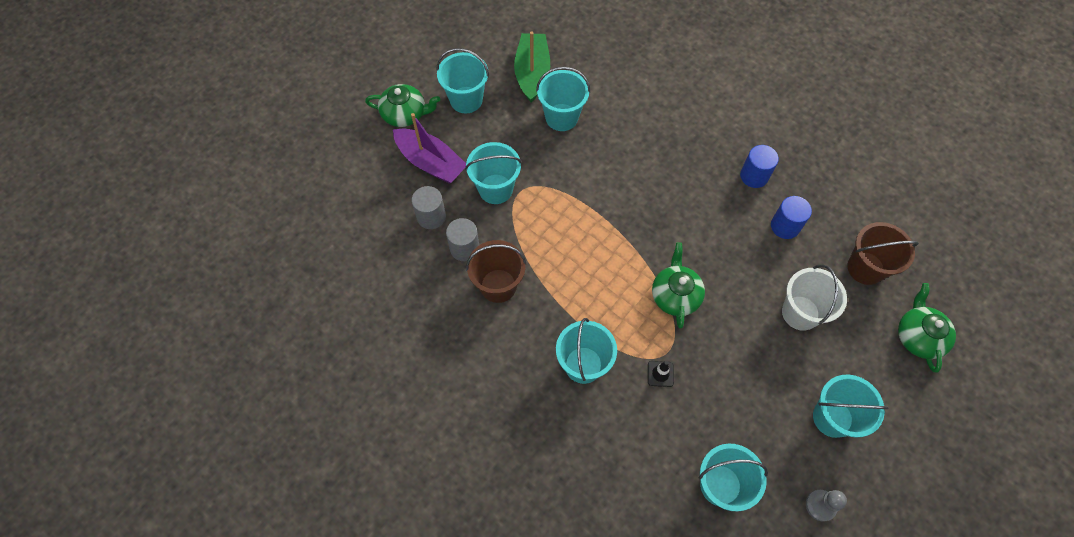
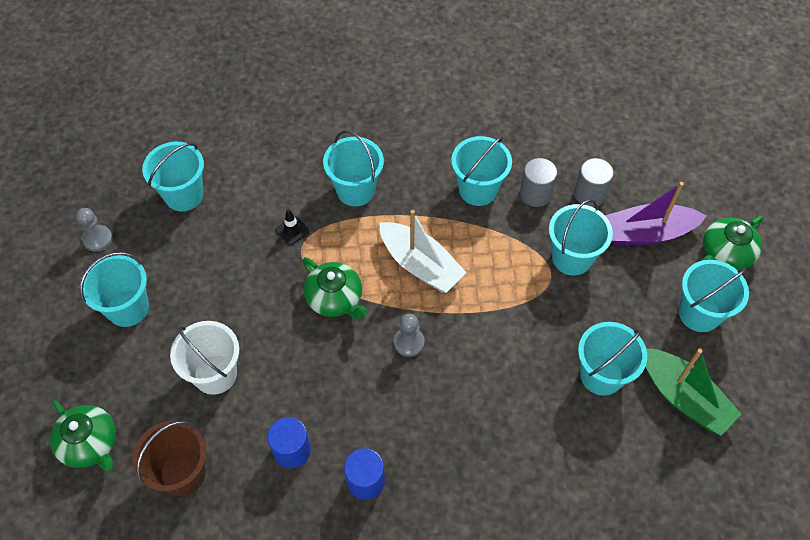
camera: 135 degrees right, 5 degrees down
(498, 286) = (478, 190): brown bucket -> turquoise bucket
(595, 268) = (420, 265): none -> white boat
(654, 227) = (409, 342): none -> grey pawn

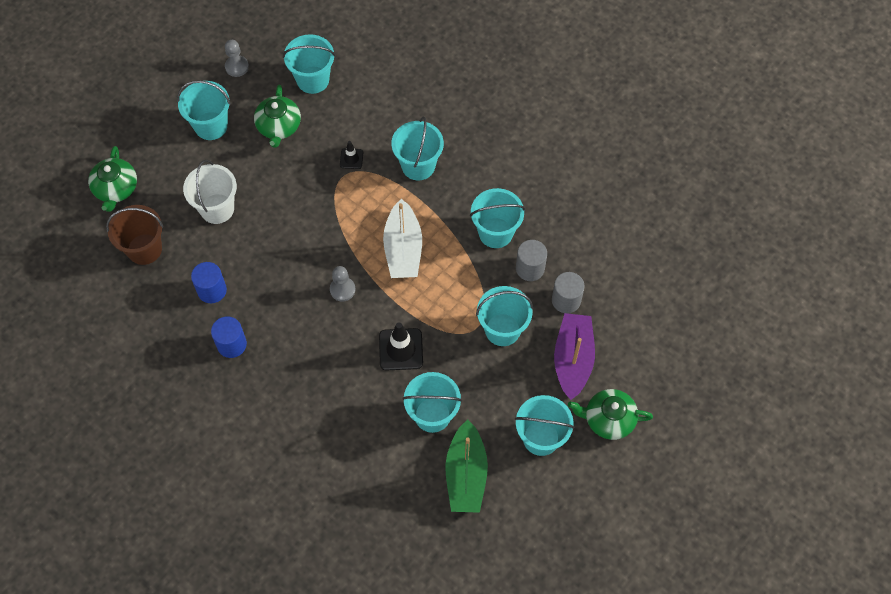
camera: 45 degrees right, 5 degrees up
(335, 298) = (330, 224): green teapot -> green teapot (279, 126)
(514, 346) = (401, 349): none -> black traffic cone
(648, 233) = (573, 359): purple boat -> purple boat turned 60 degrees clockwise

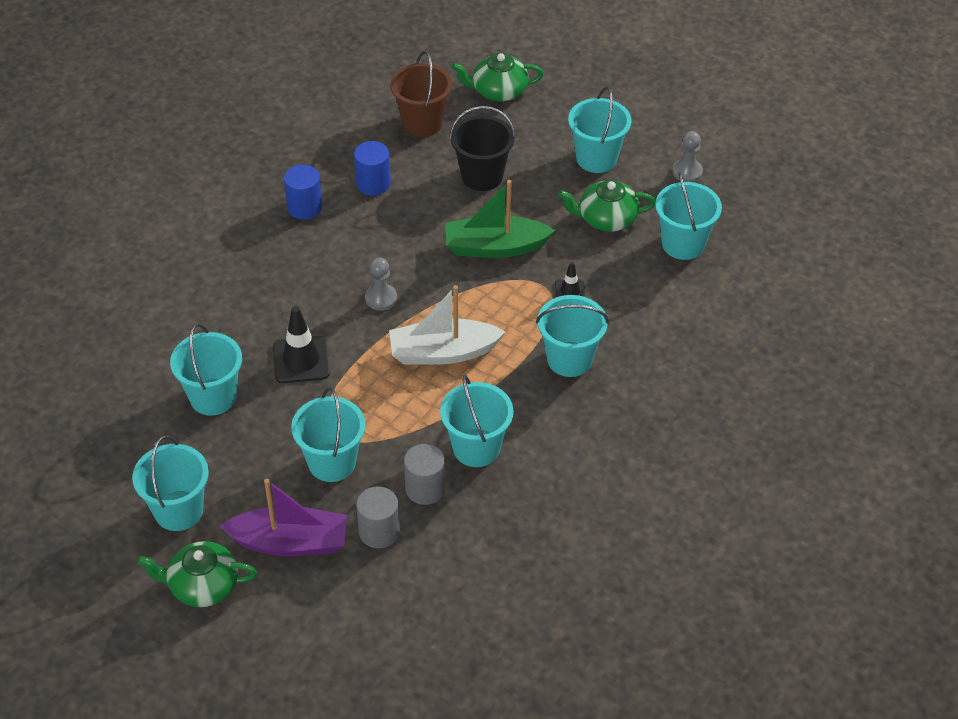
camera: 85 degrees right, 15 degrees down
(217, 208) = (482, 176): white bucket -> black bucket
(466, 474) = (133, 435): green boat -> green boat (495, 247)
(608, 419) = (202, 585): green teapot -> green teapot turned 90 degrees counterclockwise

